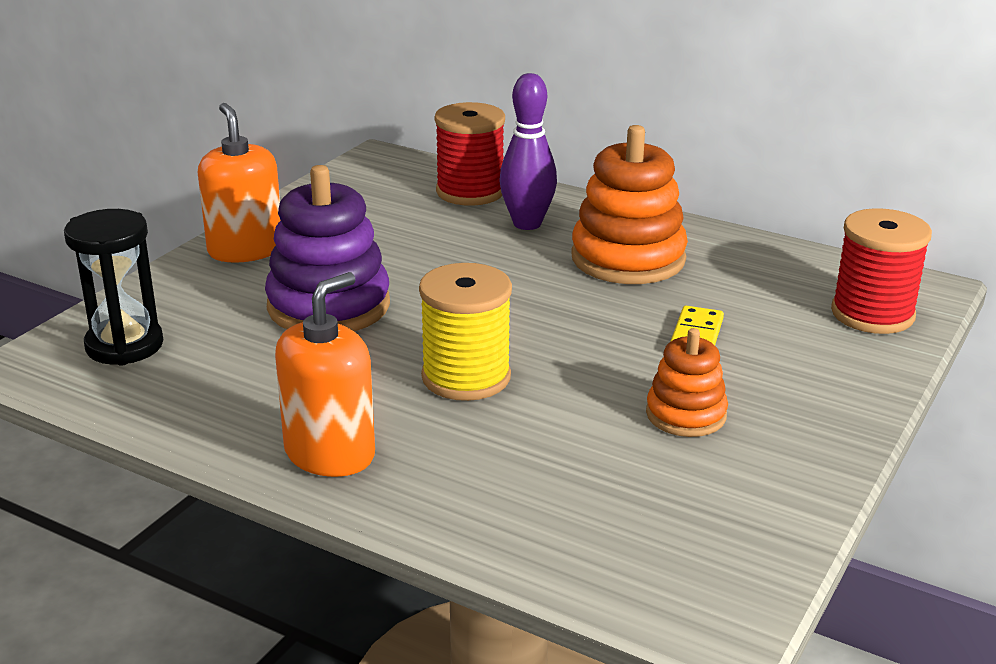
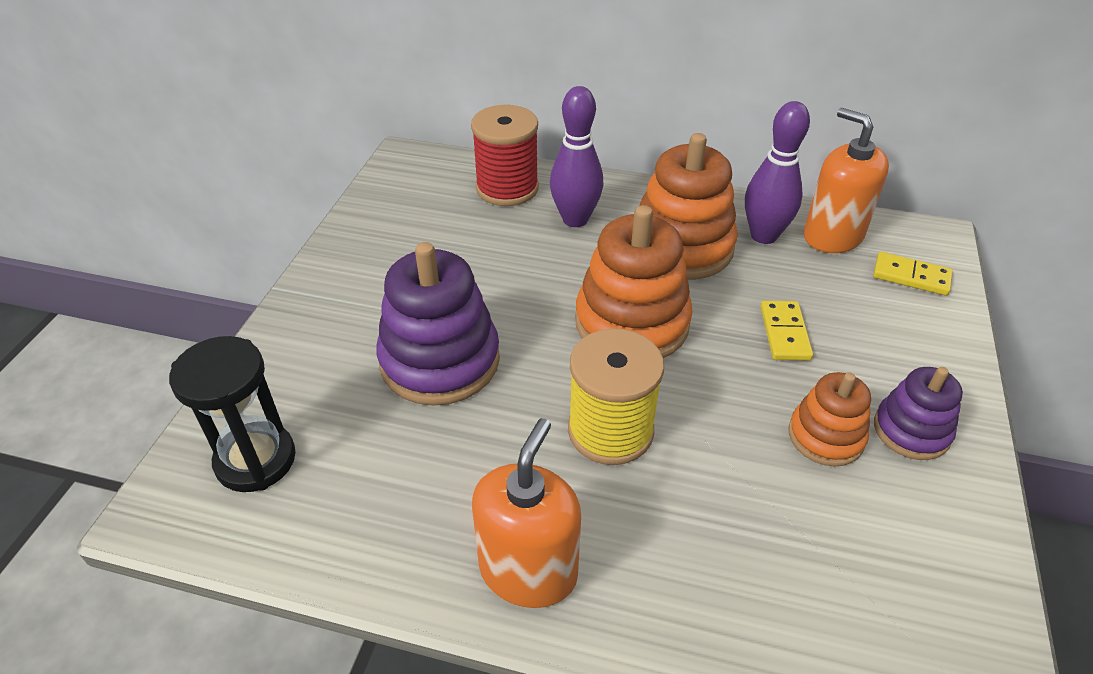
camera: 15 degrees left, 15 degrees up
(245, 250) = (328, 300): orange soap dispenser -> orange soap dispenser (832, 236)
(537, 306) = (632, 323): none -> orange stacking toy
(726, 261) = (763, 236): none -> purple bowling pin
(782, 425) = (911, 430): none -> purple stacking toy
(872, 314) = (911, 276): red spool -> yellow domino

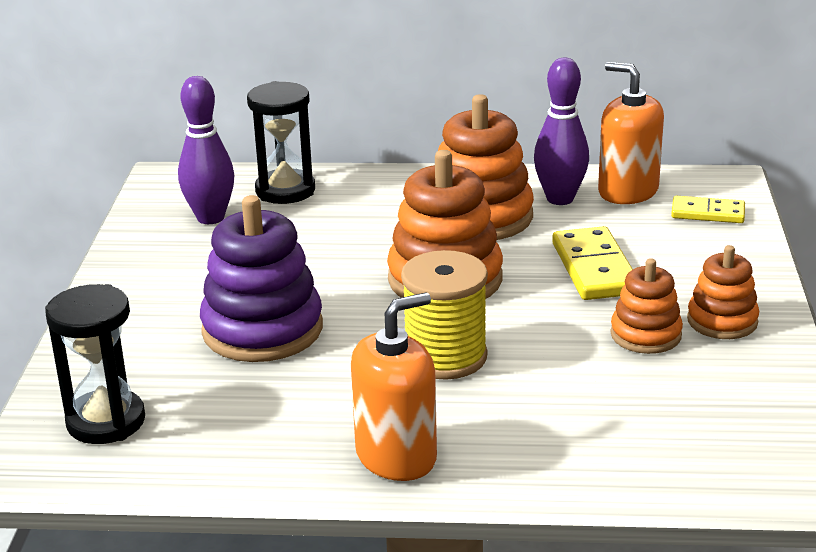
camera: 10 degrees left, 15 degrees down
(507, 188) = (285, 191): red spool -> black hourglass
(528, 571) = (396, 456): orange soap dispenser -> orange soap dispenser turned 45 degrees clockwise
(575, 219) = (365, 207): purple bowling pin -> purple bowling pin (210, 218)
(785, 333) = (595, 268): yellow domino -> yellow domino, size x1.57
(911, 430) = (722, 321): purple stacking toy -> orange stacking toy

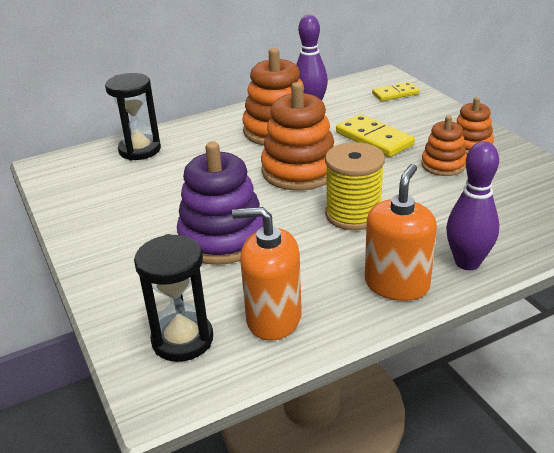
camera: 30 degrees left, 5 degrees up
(210, 218) = (107, 181): purple bowling pin -> purple bowling pin (467, 262)
(628, 191) = (341, 94): orange soap dispenser -> orange soap dispenser (273, 318)

